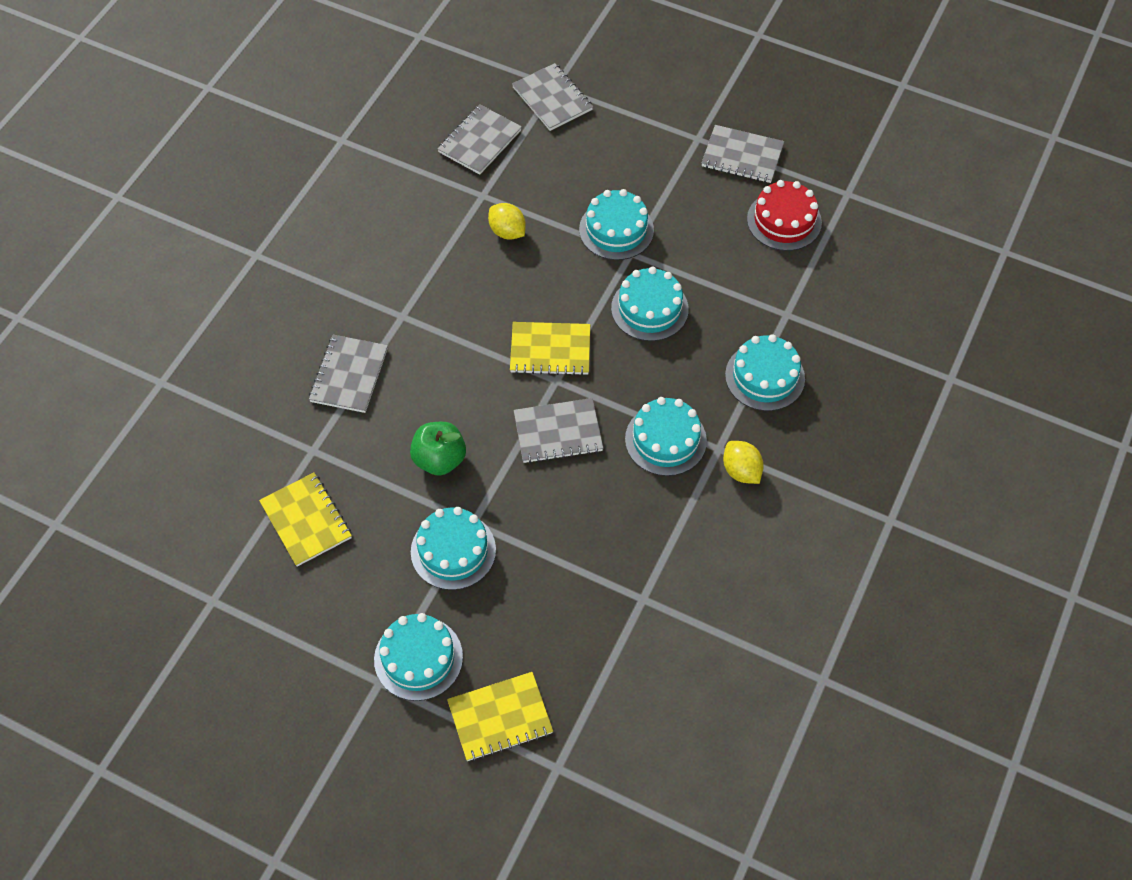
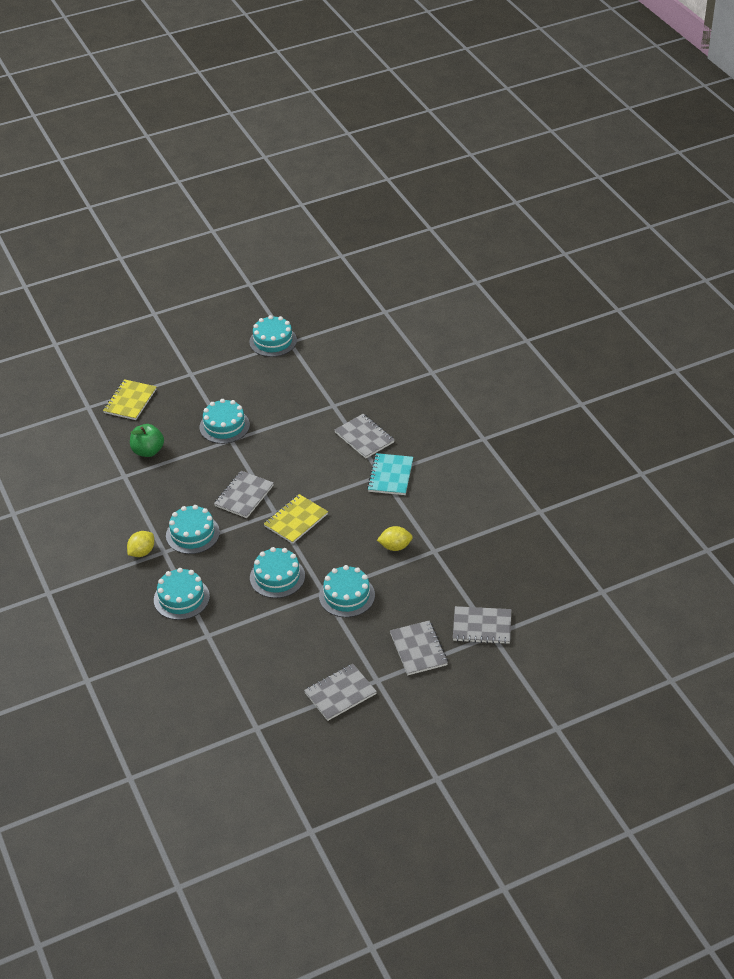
camera: 130 degrees right, 15 degrees down
(306, 520) = (297, 386): yellow notebook -> none
(396, 305) = (390, 476): none -> turquoise notebook
(418, 658) = (187, 390): turquoise cake -> turquoise cake (273, 341)
(439, 459) = (278, 445): green apple -> green apple (148, 451)
(480, 141) = (478, 572): grey notebook -> grey notebook (418, 649)
(741, 471) = (142, 552): yellow lemon -> yellow lemon turned 60 degrees counterclockwise
(784, 221) = (270, 680): red cake -> none

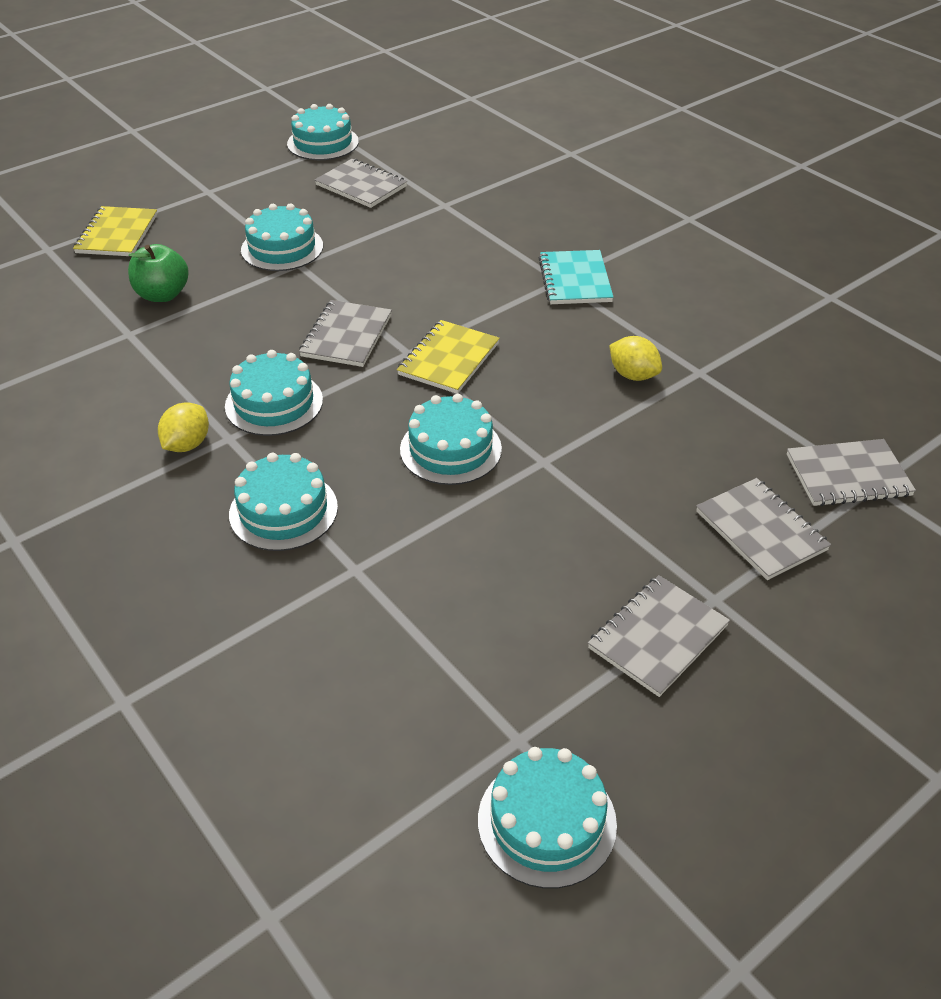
camera: 15 degrees left, 0 degrees up
(347, 595) = (588, 461): turquoise cake -> turquoise cake (547, 821)
(364, 437) = (510, 237): grey notebook -> grey notebook (361, 186)
(395, 547) = (633, 375): yellow lemon -> yellow lemon turned 60 degrees clockwise

